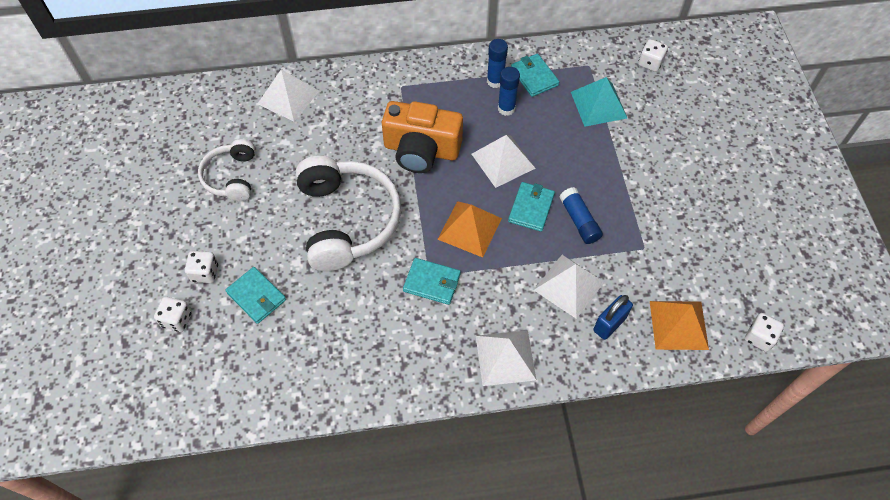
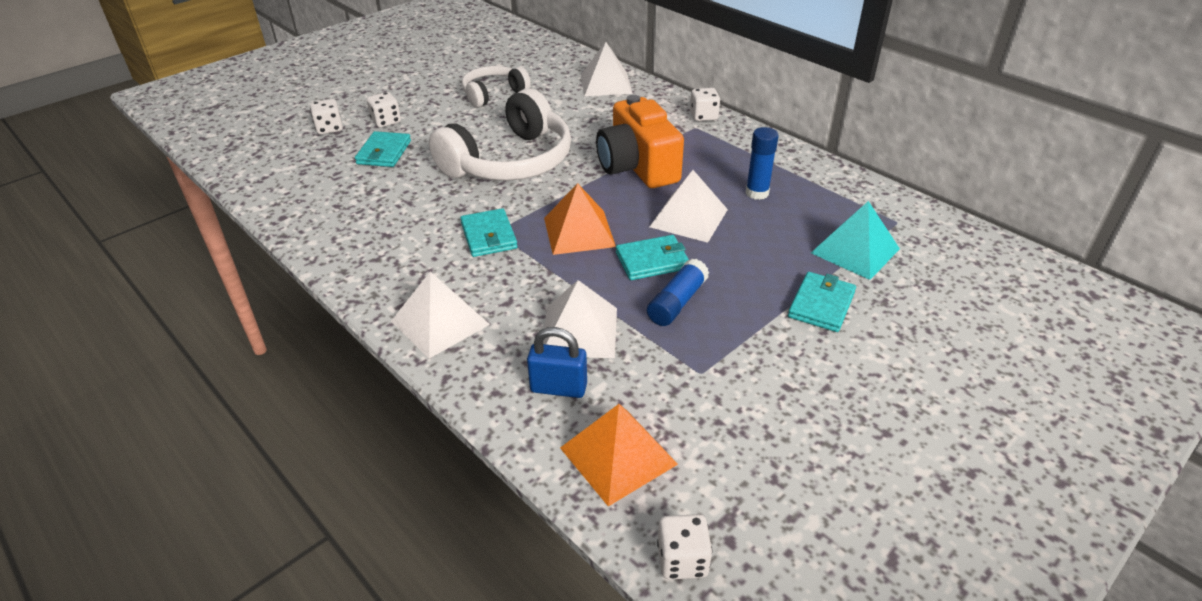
camera: 55 degrees right, 20 degrees down
(495, 81) = (780, 173): blue glue stick -> none
(534, 77) = (823, 193): turquoise wallet -> turquoise wallet (821, 304)
(650, 63) = (976, 264): white dice -> white dice (703, 116)

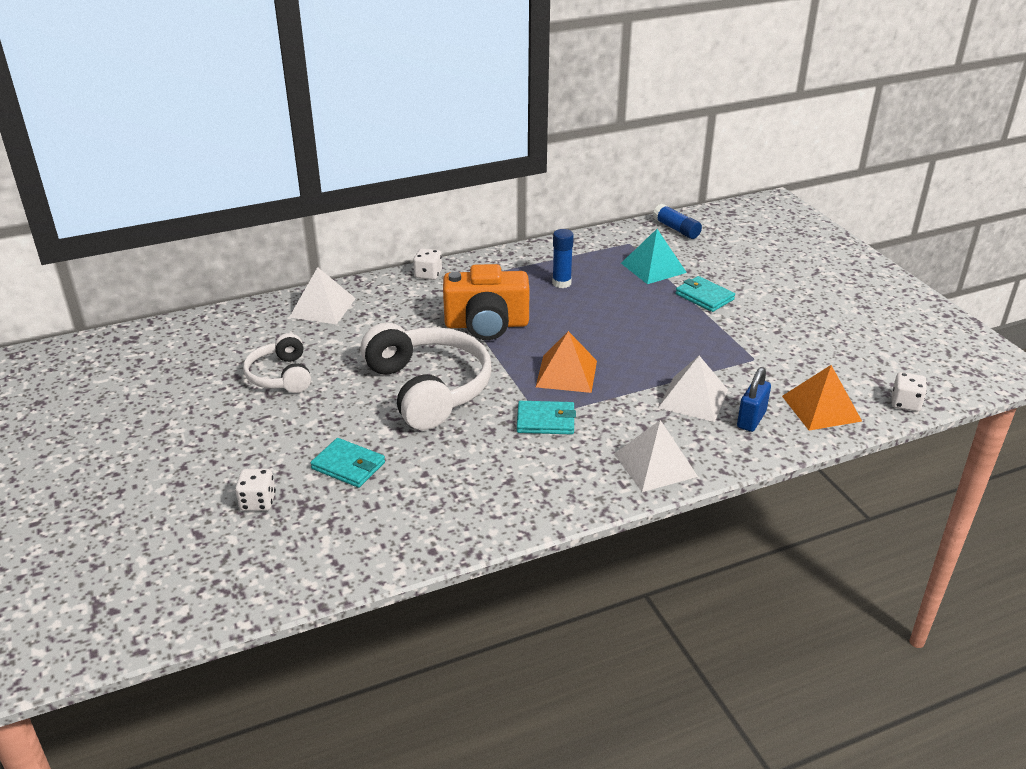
camera: 70 degrees left, 5 degrees down
(386, 121) = (278, 457): white dice -> none
(652, 261) = (623, 348): turquoise wallet -> none
(677, 302) = (678, 350): blue glue stick -> blue glue stick (676, 229)
(688, 218) = (577, 319): white pyramid -> none

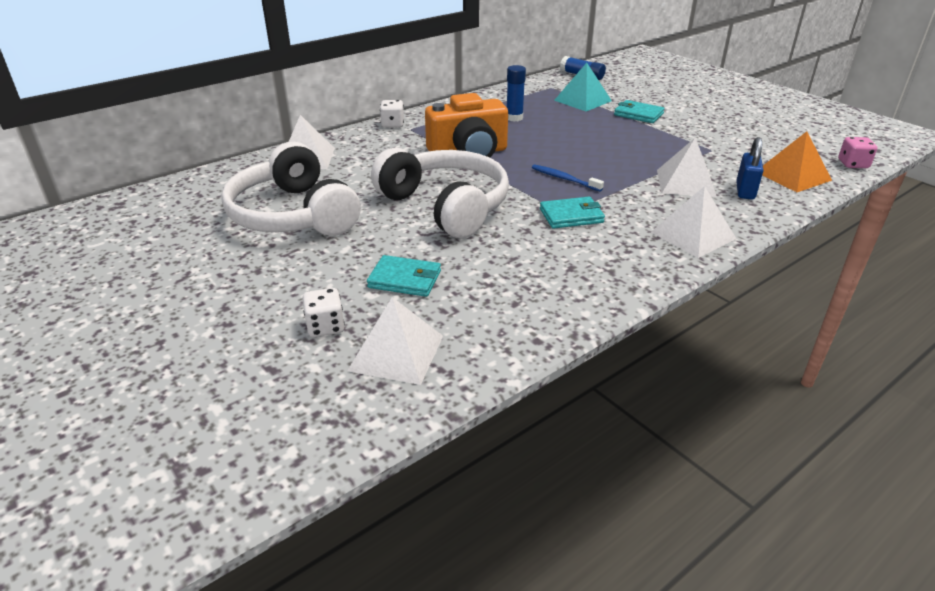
camera: 15 degrees left, 0 degrees up
(281, 376) = (293, 215): white headphones -> white headphones, size x1.78
(305, 539) = (396, 352): none -> white pyramid
(566, 373) = (564, 179): orange pyramid -> blue toothbrush
(905, 403) = (853, 164): white dice -> pink dice

